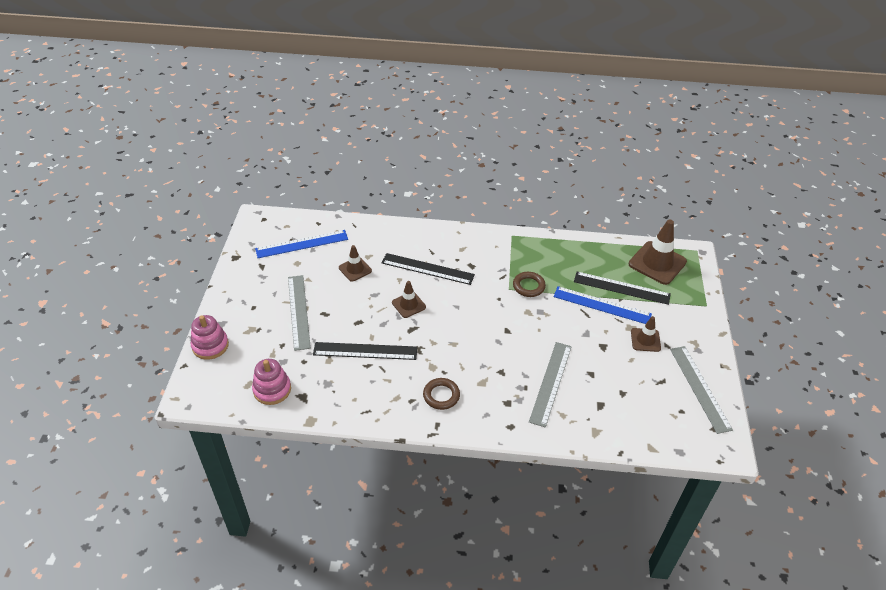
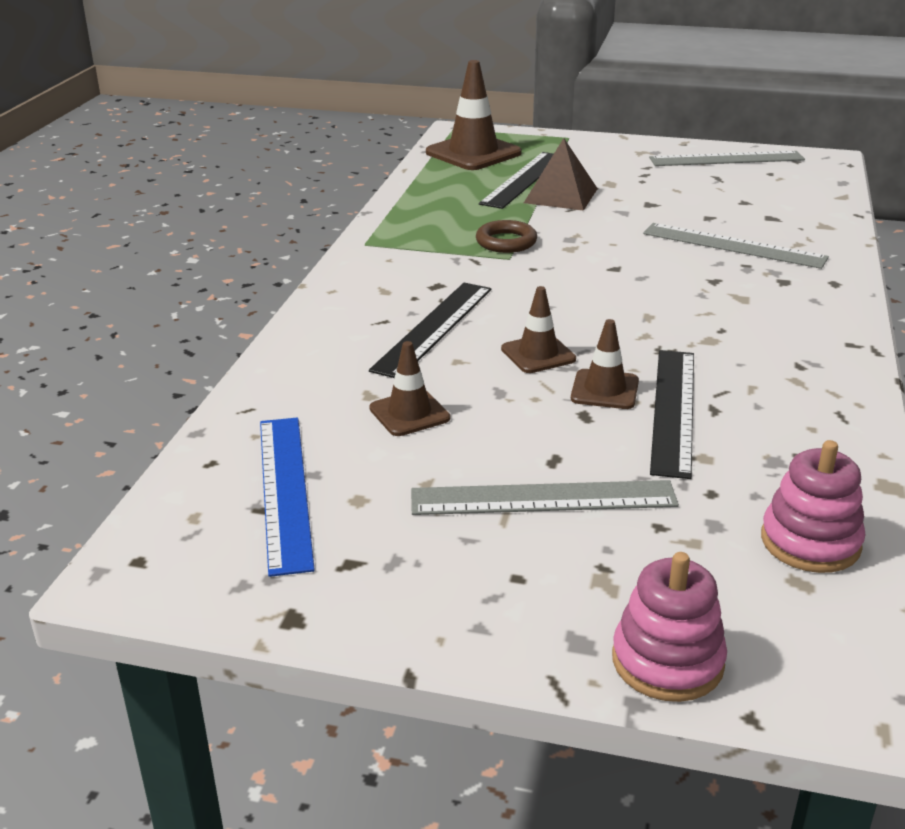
camera: 80 degrees left, 15 degrees down
(441, 395) = (781, 336): brown ring -> none
(602, 305) = (560, 195): blue ruler -> brown pyramid
(645, 340) = (636, 177): brown traffic cone -> brown traffic cone (604, 390)

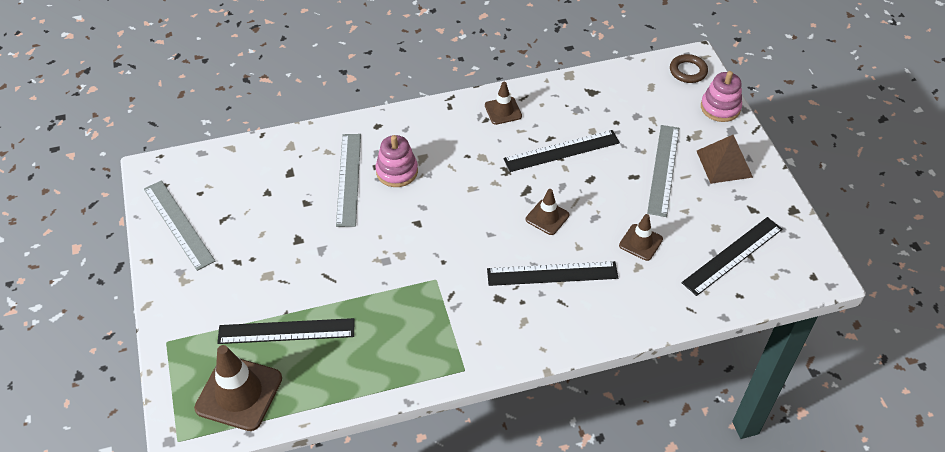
camera: 120 degrees left, 20 degrees up
(285, 490) = (732, 255): blue ruler -> black ruler
(506, 242) = (411, 291): brown ring -> brown ring (688, 71)
(543, 498) = (663, 169): grey ruler -> grey ruler turned 45 degrees clockwise
(560, 195) = (309, 295): brown pyramid -> brown pyramid (724, 163)
(604, 390) = (562, 180): brown traffic cone -> brown traffic cone (503, 111)
(810, 542) = (625, 89): pink stacking toy -> pink stacking toy (397, 171)

